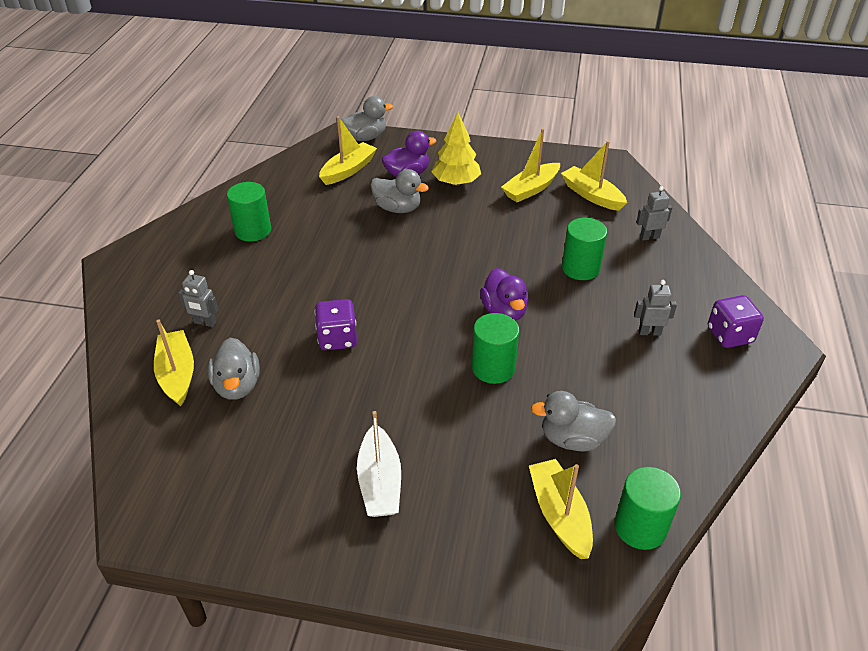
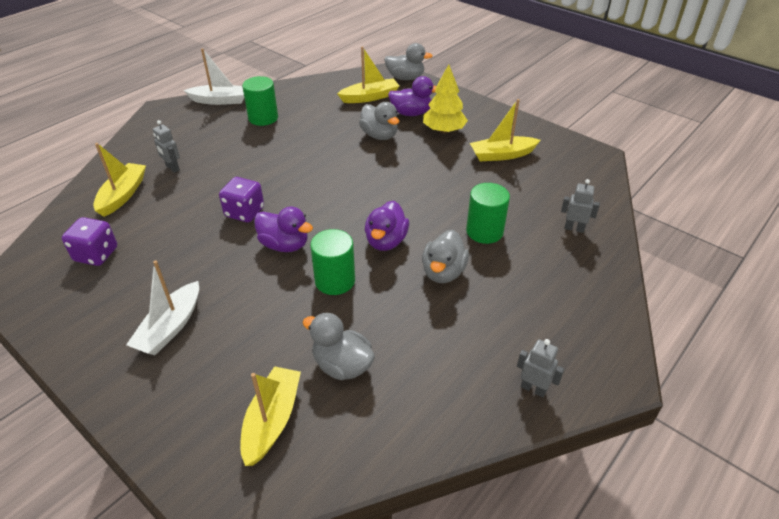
camera: 30 degrees right, 0 degrees up
(180, 227) = (220, 100): none -> white boat
(237, 386) = (149, 218): grey duck -> grey duck (443, 272)
(412, 354) = (284, 245): none -> purple duck
(591, 195) = (552, 177): yellow boat -> none
(640, 527) = (327, 467): green cylinder -> none
(649, 332) = (496, 307): grey robot -> grey robot (533, 389)
(729, 335) = (572, 342): purple dice -> purple dice (96, 254)

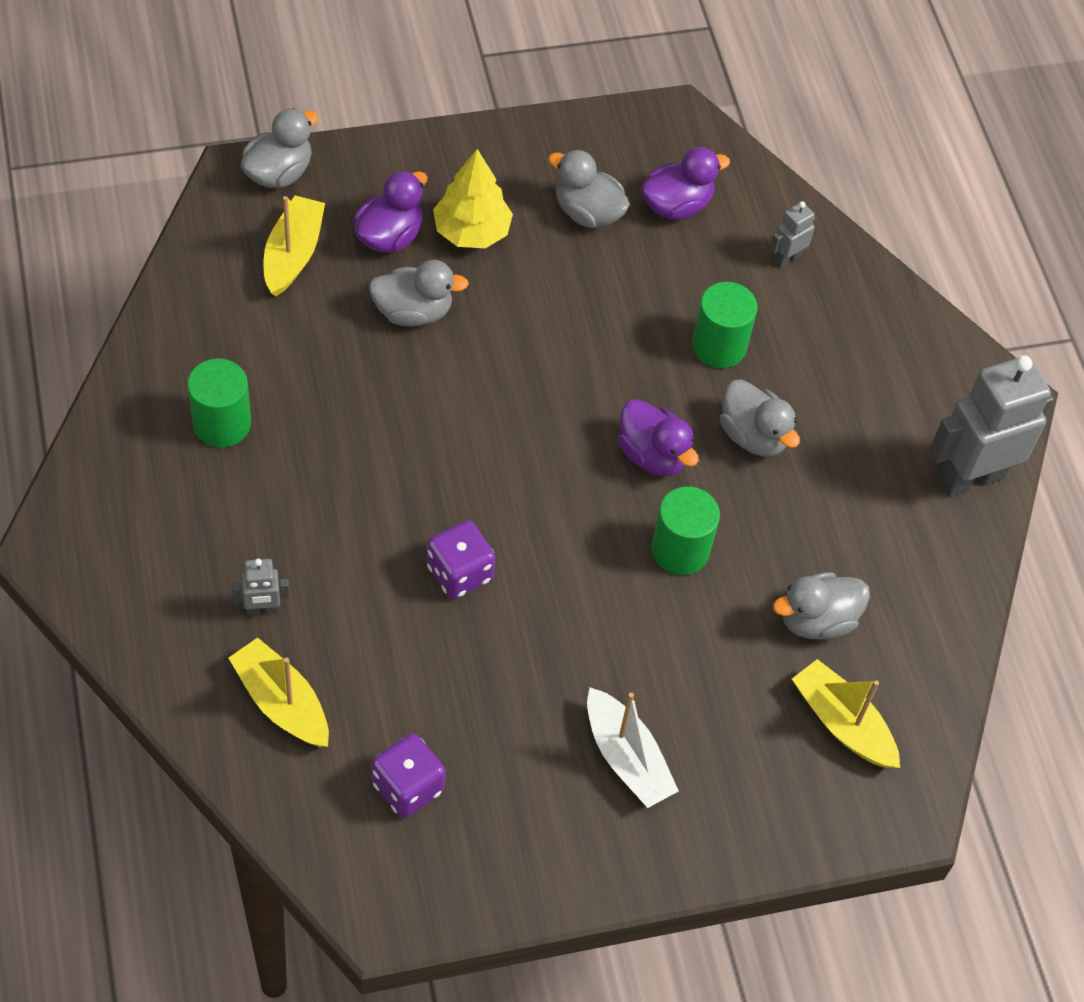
camera: 60 degrees left, 15 degrees up
(220, 100) = (104, 452): white boat -> none
(284, 245) = (569, 564): purple duck -> purple duck (677, 205)
(502, 155) = (587, 212): yellow boat -> grey duck
(533, 389) = (970, 477): grey robot -> grey robot, size x2.23

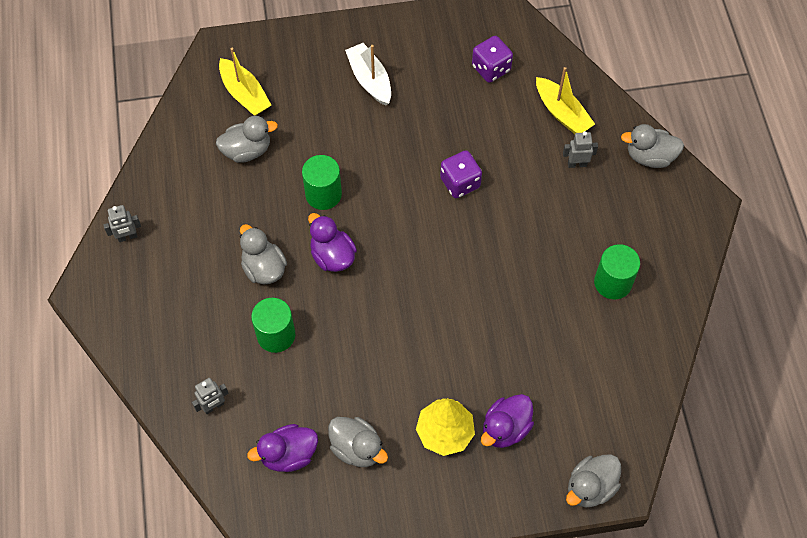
camera: 170 degrees left, 5 degrees up
(293, 254) = (575, 413): yellow boat -> none
(413, 312) = (488, 364): grey duck -> grey duck (649, 157)
(970, 477) = (127, 237): grey robot -> grey robot, size x0.45

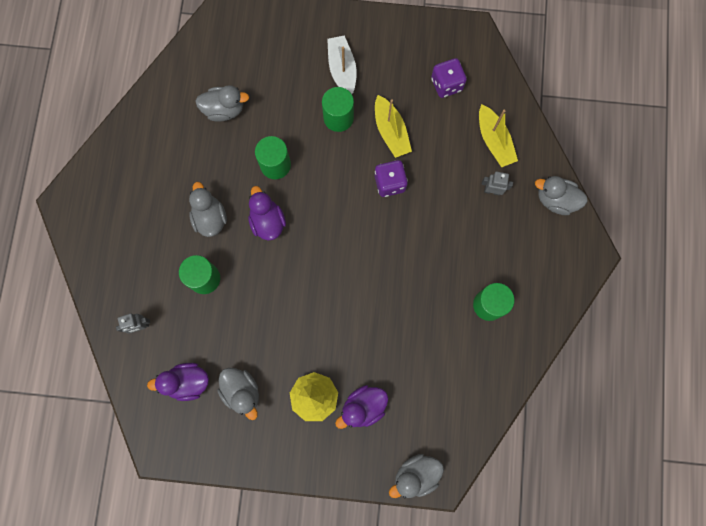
camera: 15 degrees right, 15 degrees up
(127, 237) = (110, 162): grey robot -> none
(245, 94) = (236, 57): yellow boat -> yellow boat (391, 131)
(380, 129) = (338, 118): none -> green cylinder

